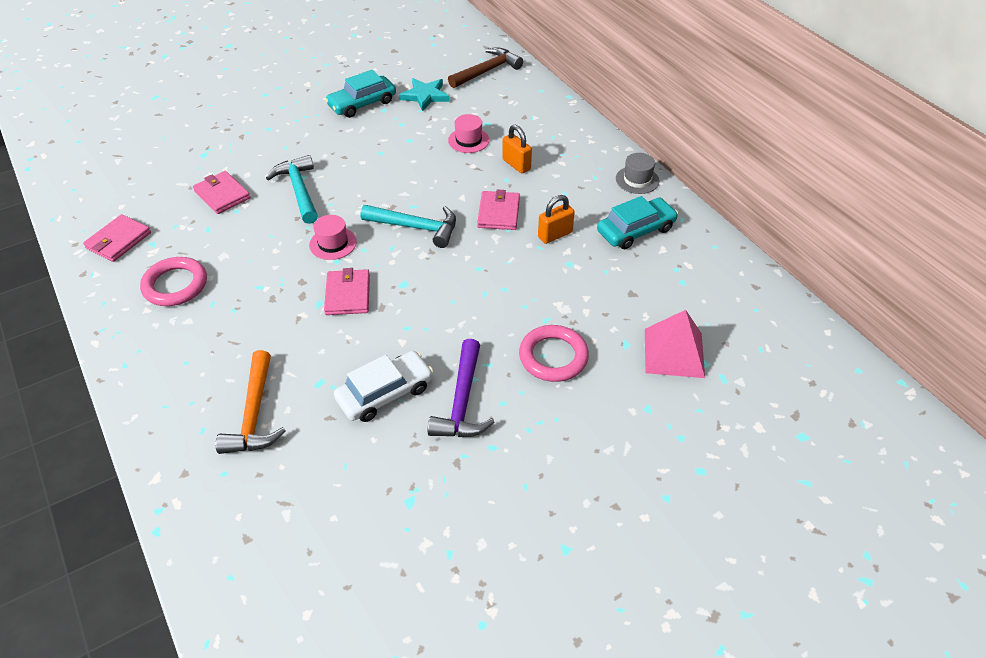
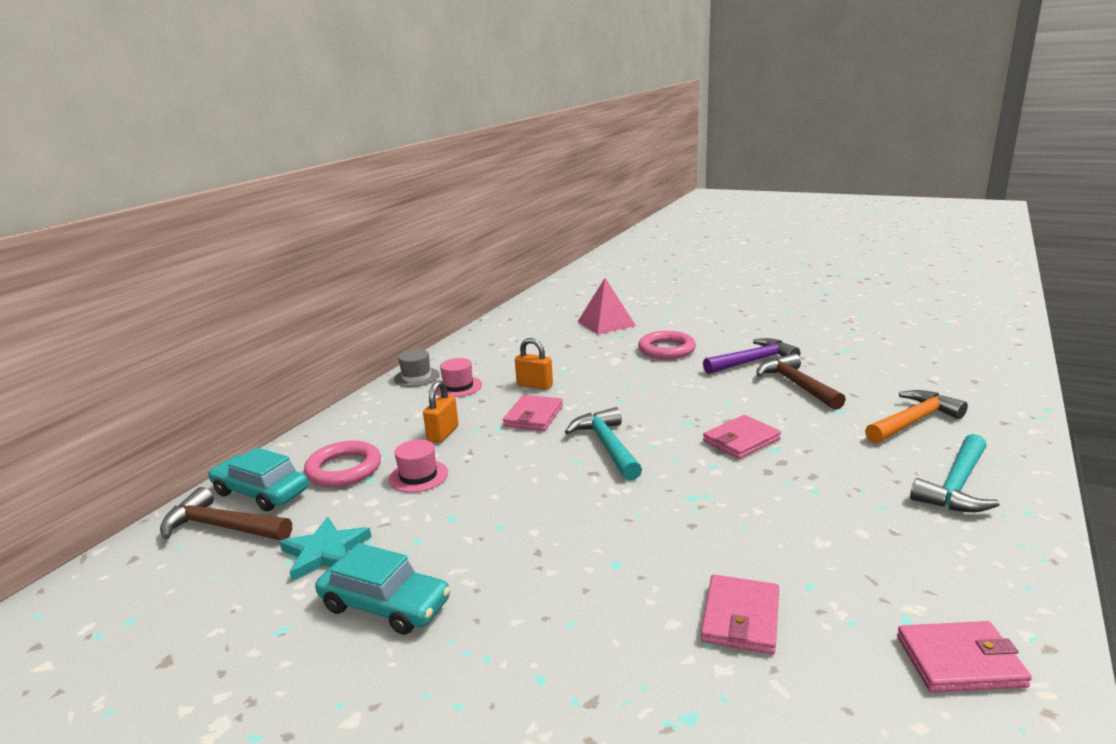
camera: 120 degrees left, 25 degrees down
(175, 285) = (911, 548): pink ring -> pink ring (344, 469)
(299, 190) = (645, 551): turquoise hammer -> turquoise hammer (956, 485)
(333, 243) = (694, 480): pink hat -> pink hat (458, 387)
(385, 393) = (797, 385): white car -> brown hammer
(498, 213) = (533, 416): pink wallet -> pink wallet turned 45 degrees counterclockwise
(636, 230) = (491, 361): turquoise car -> turquoise car (261, 492)

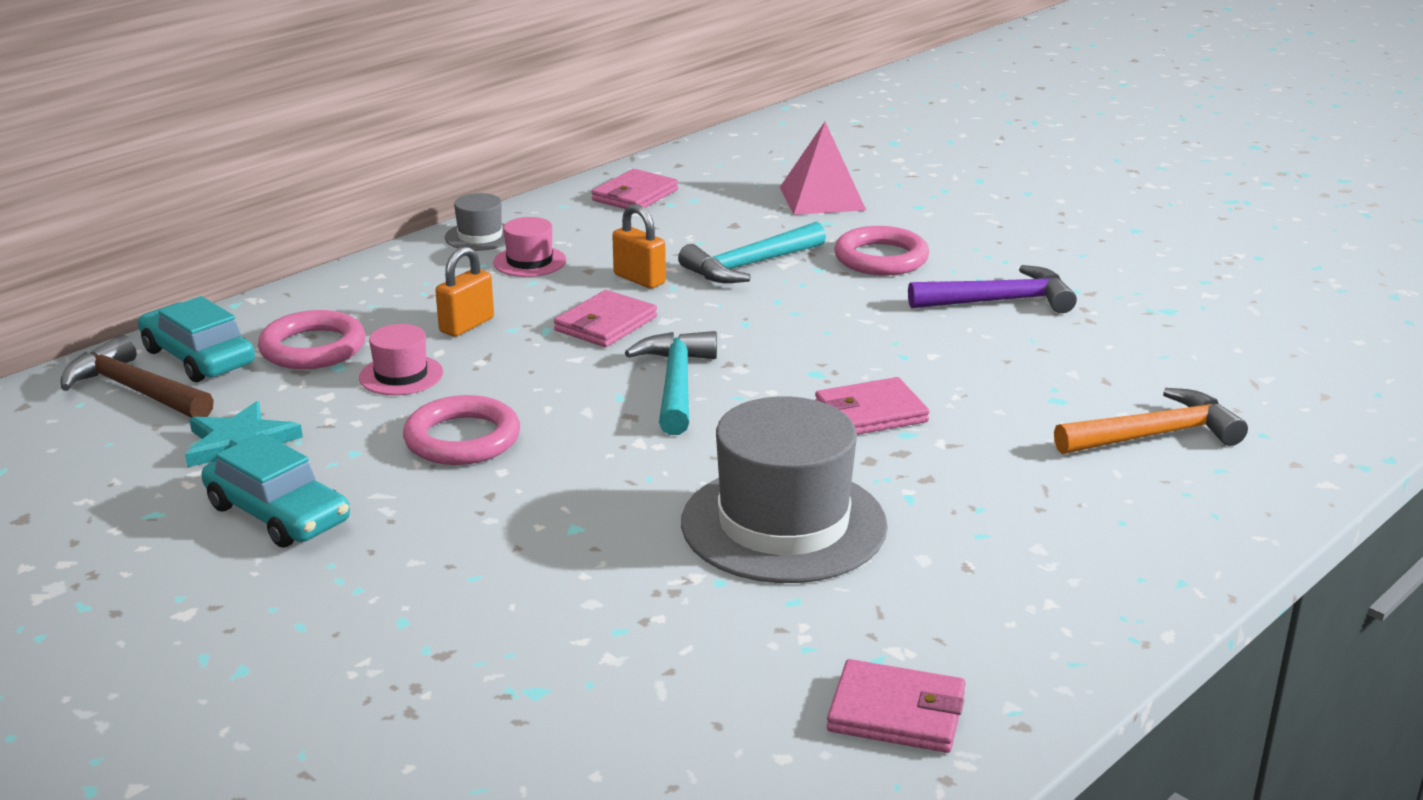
camera: 15 degrees right, 5 degrees up
(490, 513) = (462, 439): none -> pink ring
(740, 618) = (676, 615): pink wallet -> pink wallet (635, 195)
(753, 528) = (783, 524): none -> grey hat
(797, 385) = (1032, 350): brown hammer -> none
(956, 485) = (1118, 531): turquoise hammer -> turquoise hammer (749, 265)

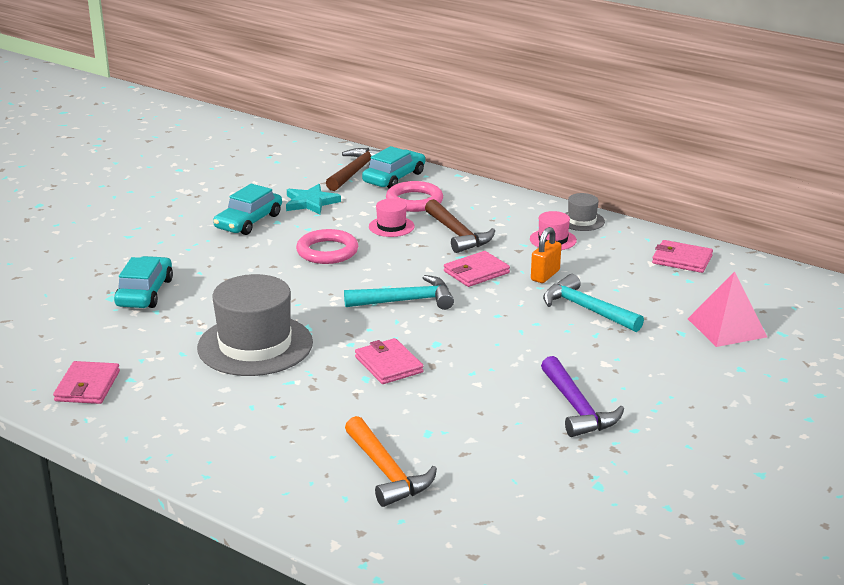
camera: 80 degrees right, 0 degrees up
(467, 325) = (457, 234): orange padlock -> brown hammer
(534, 644) = (145, 293): none -> turquoise car
(605, 324) = (476, 272): pink wallet -> pink wallet turned 60 degrees counterclockwise
(881, 258) = (627, 357): pink ring -> none

